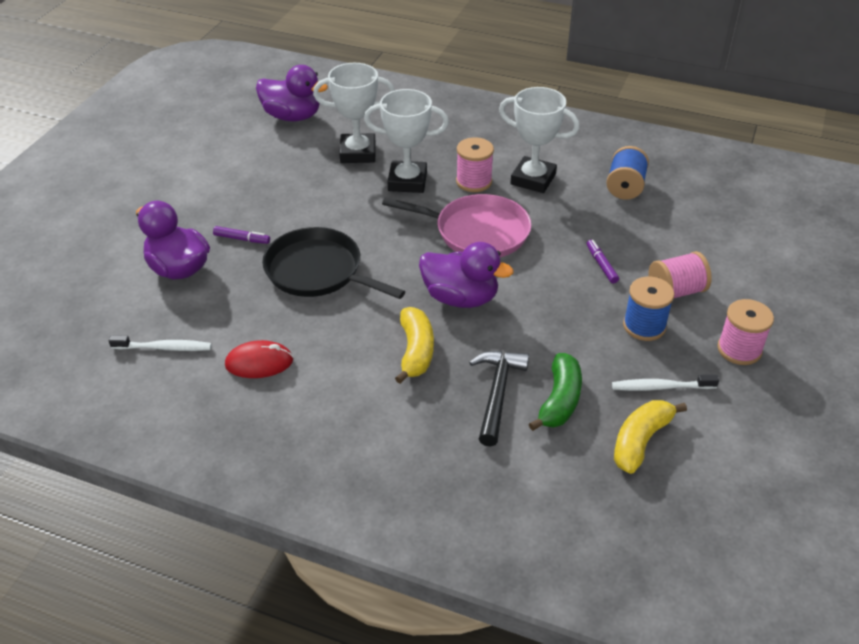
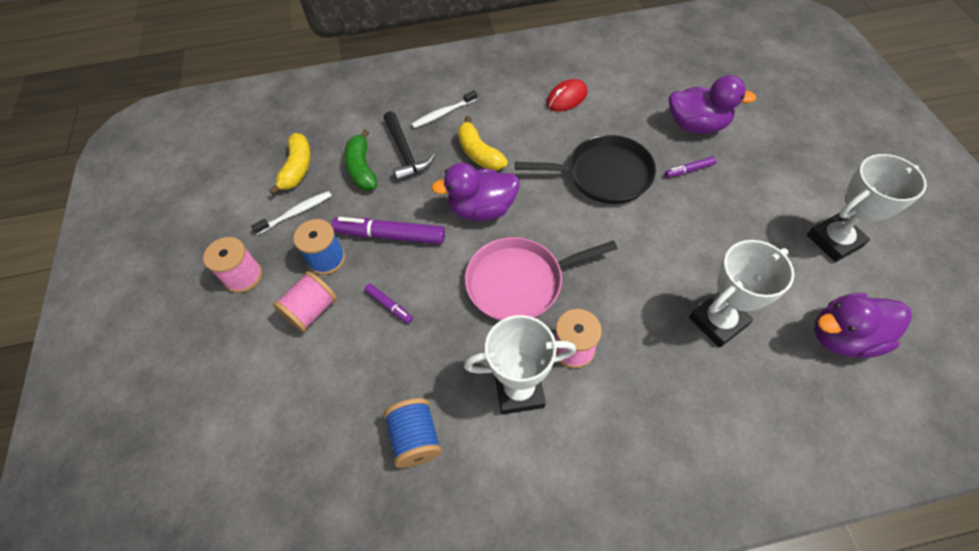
camera: 150 degrees right, 15 degrees up
(164, 348) = (631, 78): white toothbrush -> white toothbrush (443, 113)
(407, 181) = (633, 310): white trophy -> white trophy (834, 241)
(567, 317) = (390, 235): none -> purple marker

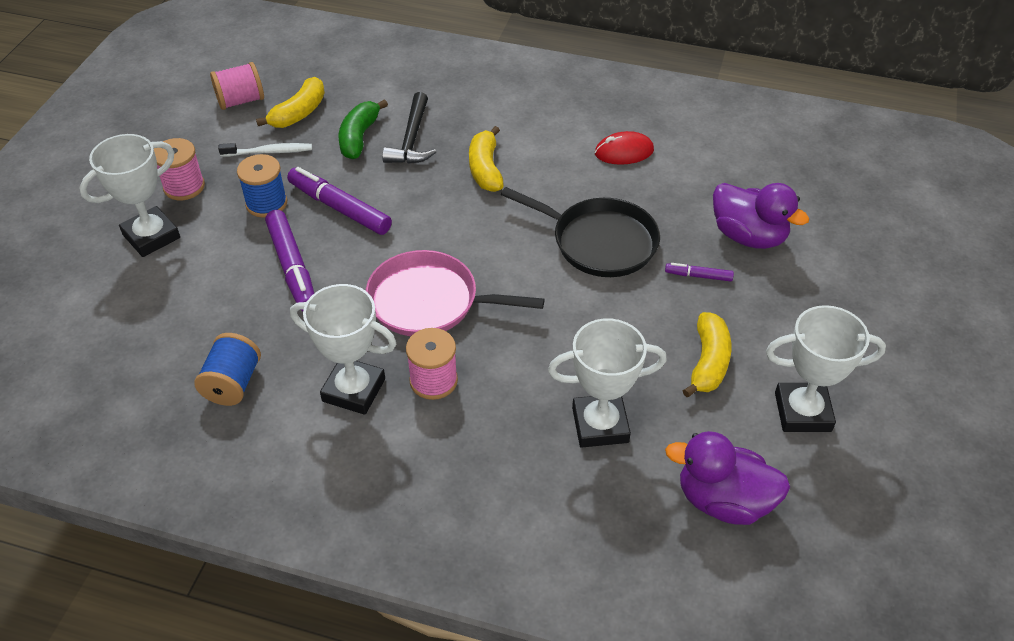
camera: 25 degrees right, 10 degrees down
(245, 336) = (151, 236): none -> white trophy
(311, 310) = (221, 241): pink spool -> pink spool (240, 101)
(389, 306) = (292, 267): purple marker -> purple marker, size x2.00
(443, 113) = (479, 117): white toothbrush -> none
(481, 209) = (446, 221): purple duck -> none
(747, 233) = (708, 362): none -> yellow banana

